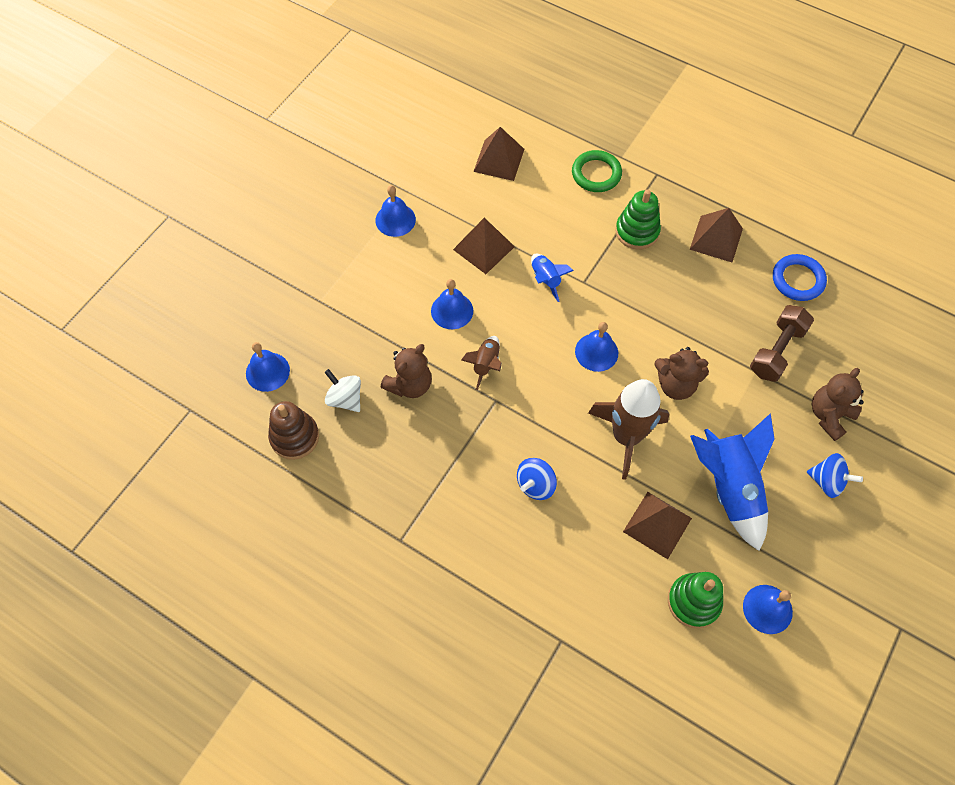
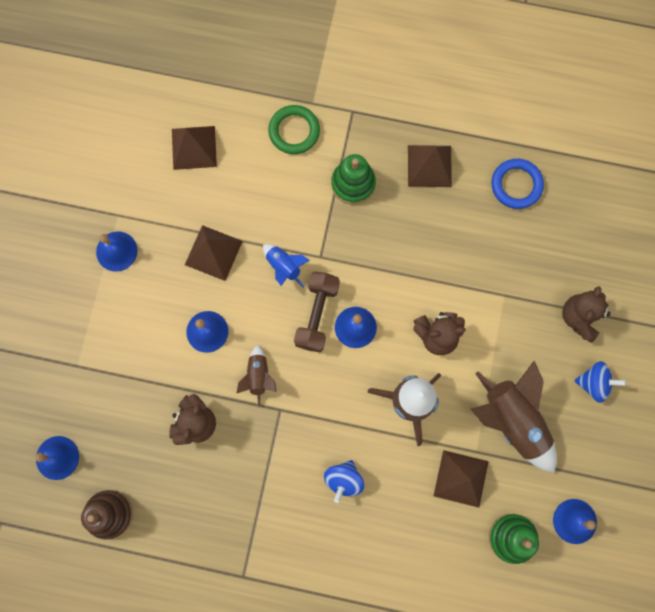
camera: 20 degrees left, 15 degrees up
(345, 398) = (141, 458): white spinning top -> none
(729, 488) = (512, 420): blue rocket -> brown rocket
(776, 351) = (517, 268): brown dumbbell -> brown dumbbell (317, 314)

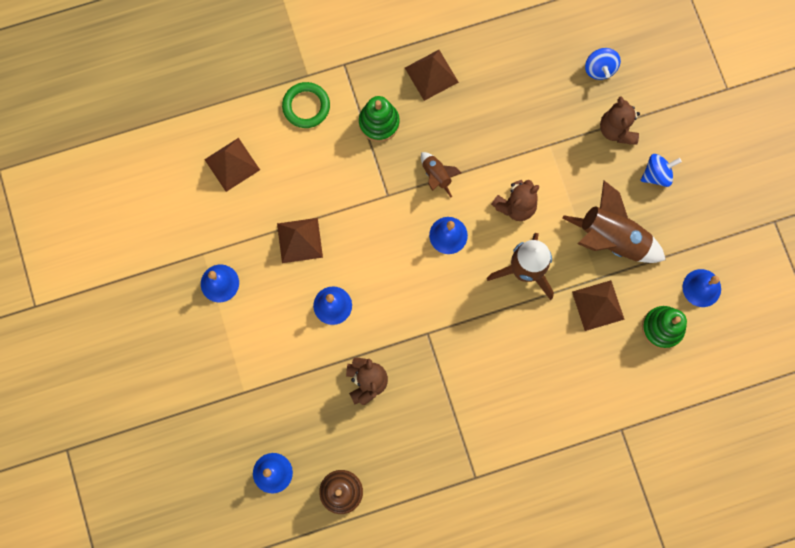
camera: 30 degrees left, 0 degrees up
(258, 376) = (394, 317): brown rocket -> brown rocket (436, 175)
(284, 267) = (363, 219): blue rocket -> none
(317, 314) = (412, 242): brown dumbbell -> none
(343, 480) = (509, 358): blue spinning top -> blue spinning top (599, 69)
(516, 185) = (508, 52): blue ring -> none

